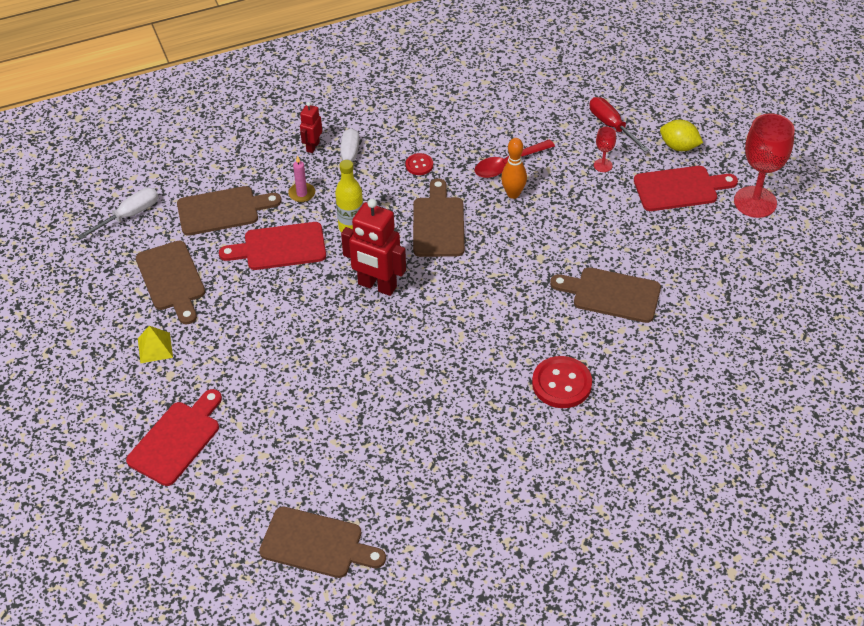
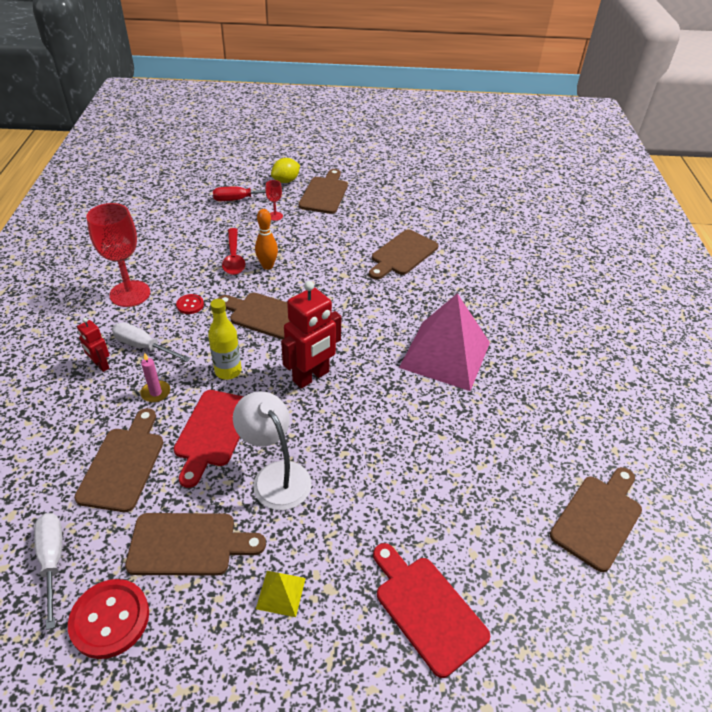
camera: 70 degrees left, 5 degrees down
(255, 304) = (275, 476): none -> white lamp
(467, 377) = (445, 354): none -> pink pyramid
(561, 384) = (475, 306): red button -> red button (110, 619)
(680, 188) = (324, 193): red cutting board -> brown cutting board
(755, 202) = (359, 171): red goblet -> red goblet (130, 294)

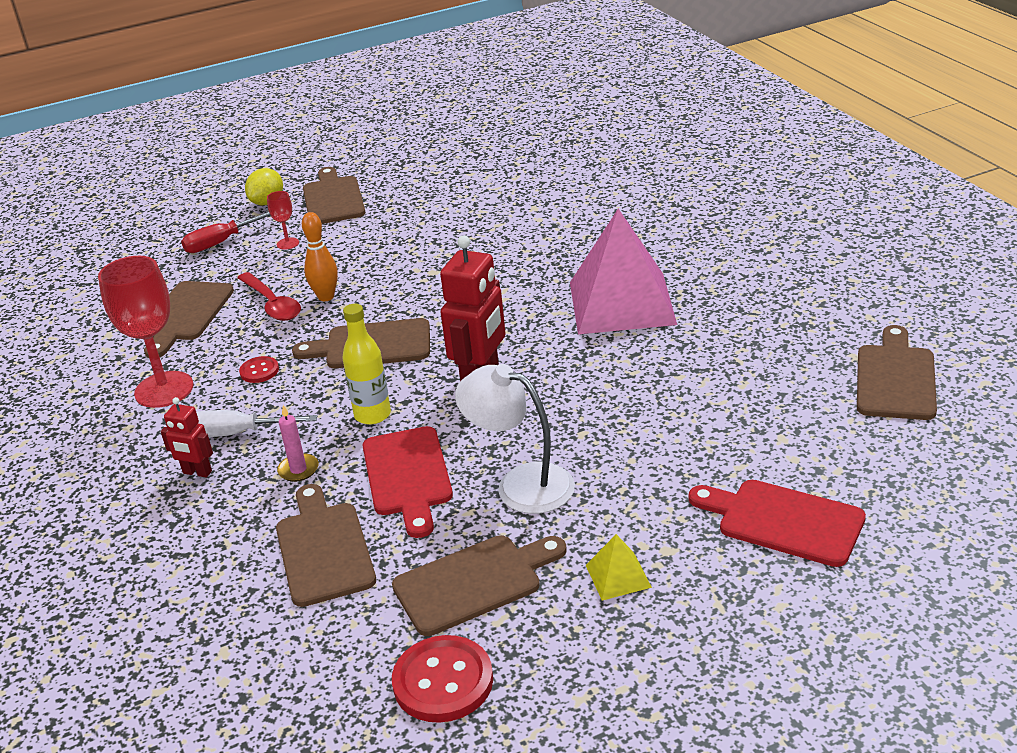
camera: 20 degrees left, 10 degrees down
(52, 560) = (321, 666): white screwdriver -> none
(402, 254) = (489, 227): brown cutting board -> brown cutting board (185, 315)

